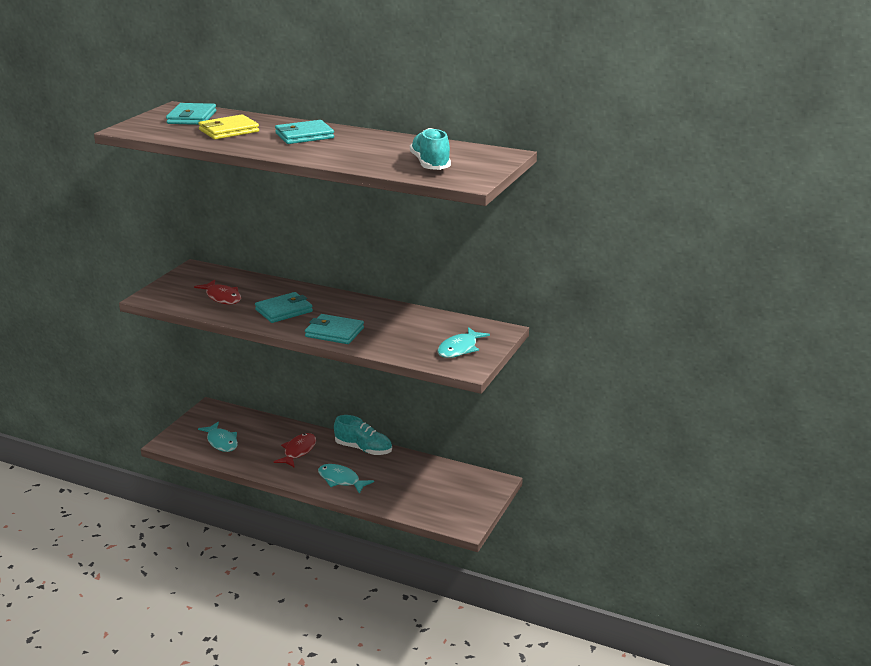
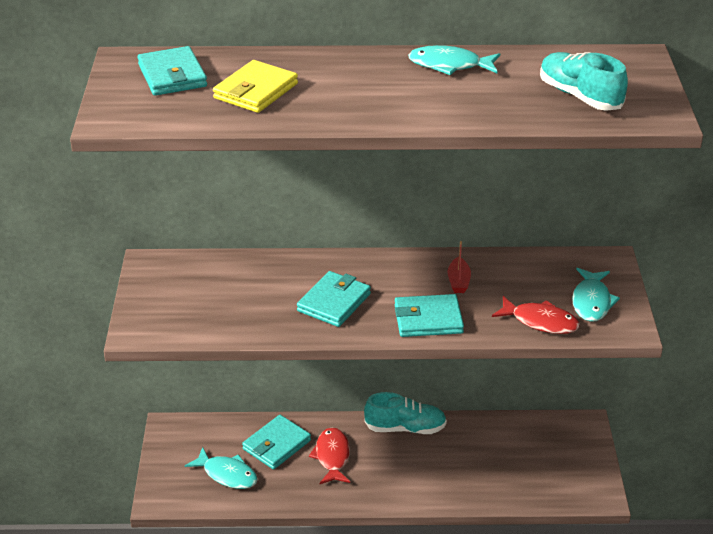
camera: 25 degrees left, 10 degrees up
(222, 297) = (235, 303): red fish -> red fish (540, 321)
(304, 136) = (365, 78): turquoise wallet -> turquoise wallet (276, 445)
(341, 480) = (415, 481): turquoise fish -> turquoise fish (449, 65)
(379, 318) = (458, 281): none -> red boat

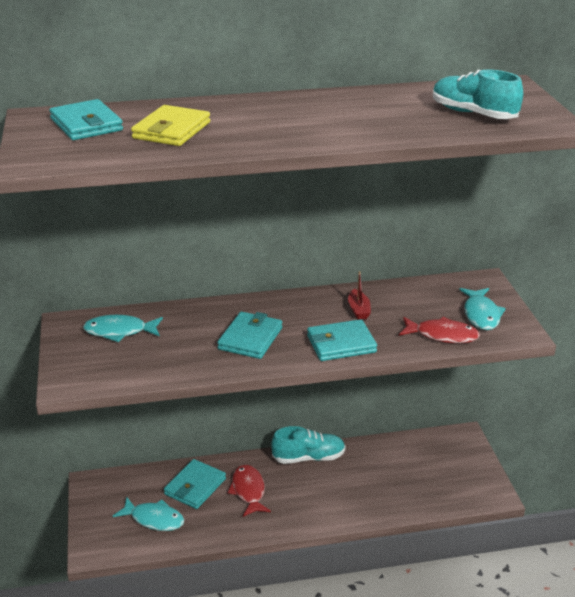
camera: 10 degrees left, 5 degrees down
(449, 65) = (346, 100): turquoise fish -> turquoise fish (119, 331)

